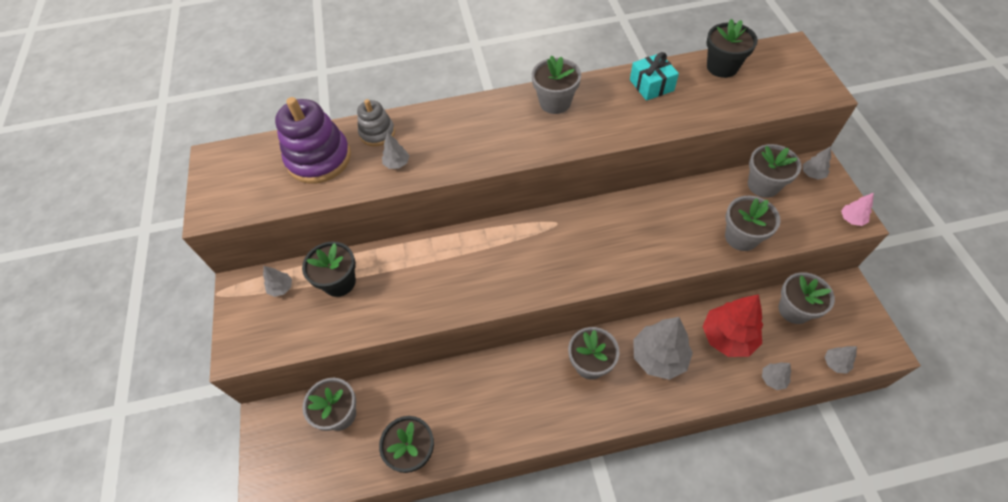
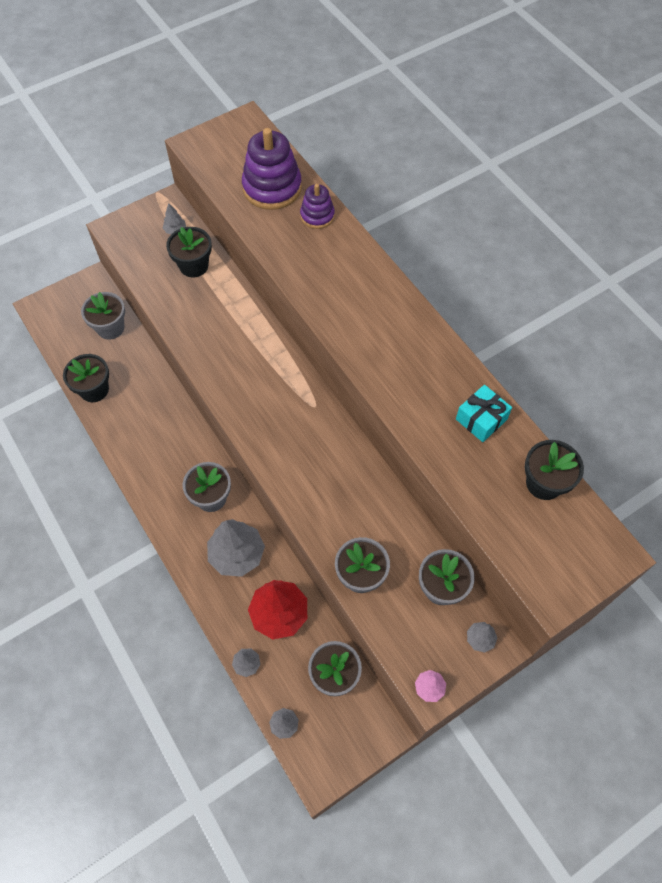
camera: 65 degrees right, 5 degrees up
(377, 133) = (317, 216): grey stacking toy -> purple stacking toy
(397, 163) = (288, 243): grey tree -> none
(555, 102) = (416, 340): grey flower pot -> none

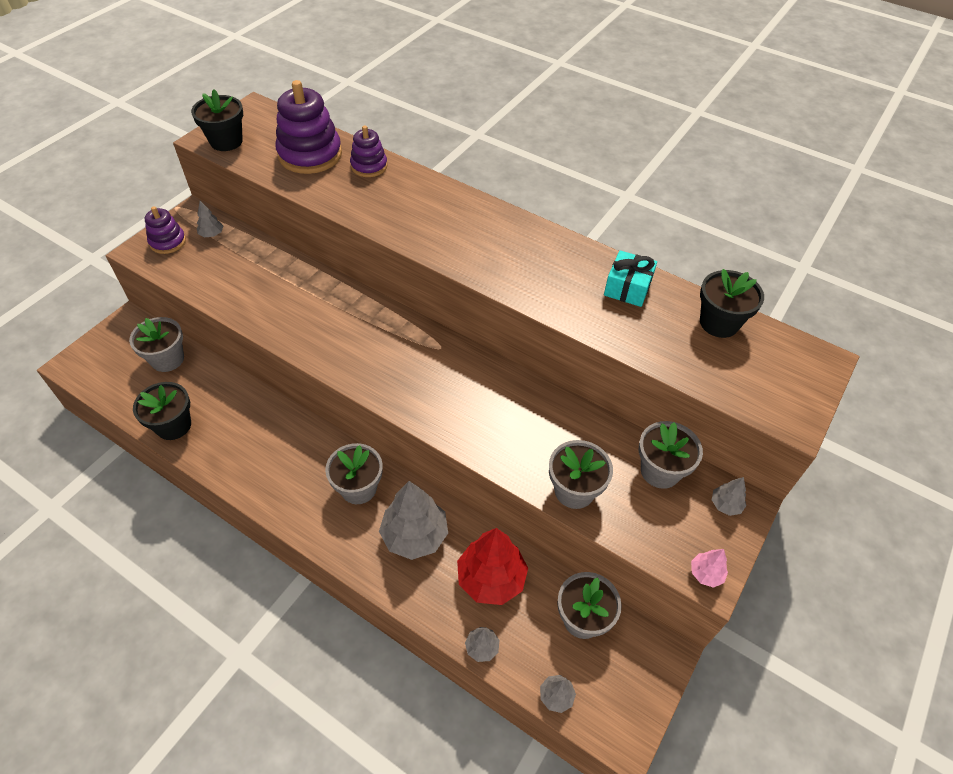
camera: 25 degrees left, 10 degrees down
(138, 227) = (168, 242): none -> purple stacking toy
(194, 266) = (247, 260): black flower pot -> black flower pot (226, 141)

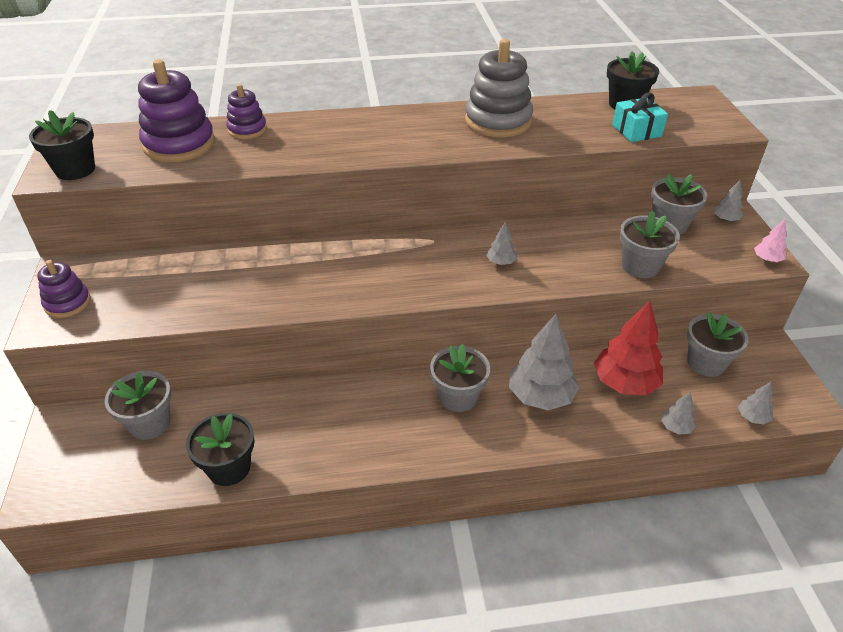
camera: 40 degrees left, 10 degrees down
(212, 234) = (110, 274): grey tree -> grey tree (501, 262)
(569, 270) = (498, 121): none -> grey stacking toy
(627, 288) = (548, 113): turquoise gift -> turquoise gift (636, 131)

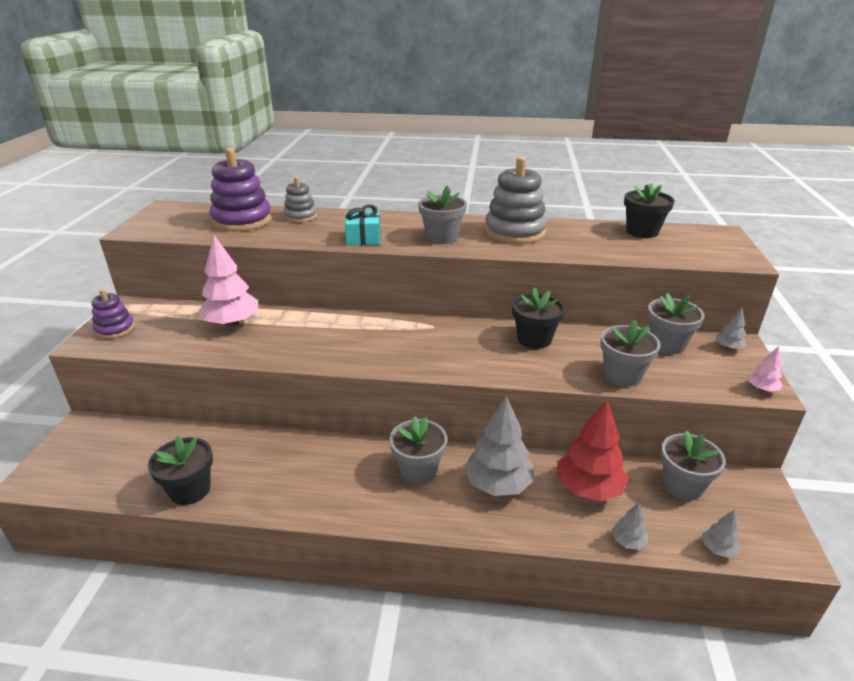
camera: 15 degrees right, 10 degrees down
(75, 170) = (155, 228): black flower pot -> black flower pot (534, 339)
(149, 423) = (147, 440): grey flower pot -> grey flower pot (442, 237)
(207, 272) = (232, 323): none -> pink tree
(247, 129) = (300, 216): purple stacking toy -> grey stacking toy
(501, 262) = (486, 352): grey tree -> none
(636, 131) = (643, 252): turquoise gift -> turquoise gift (363, 238)

